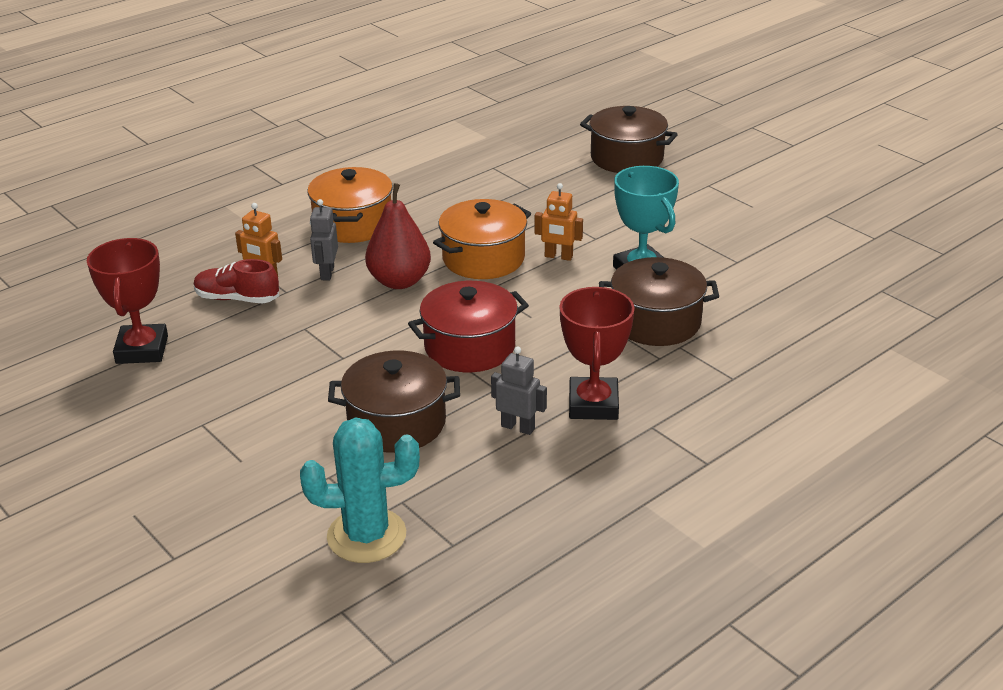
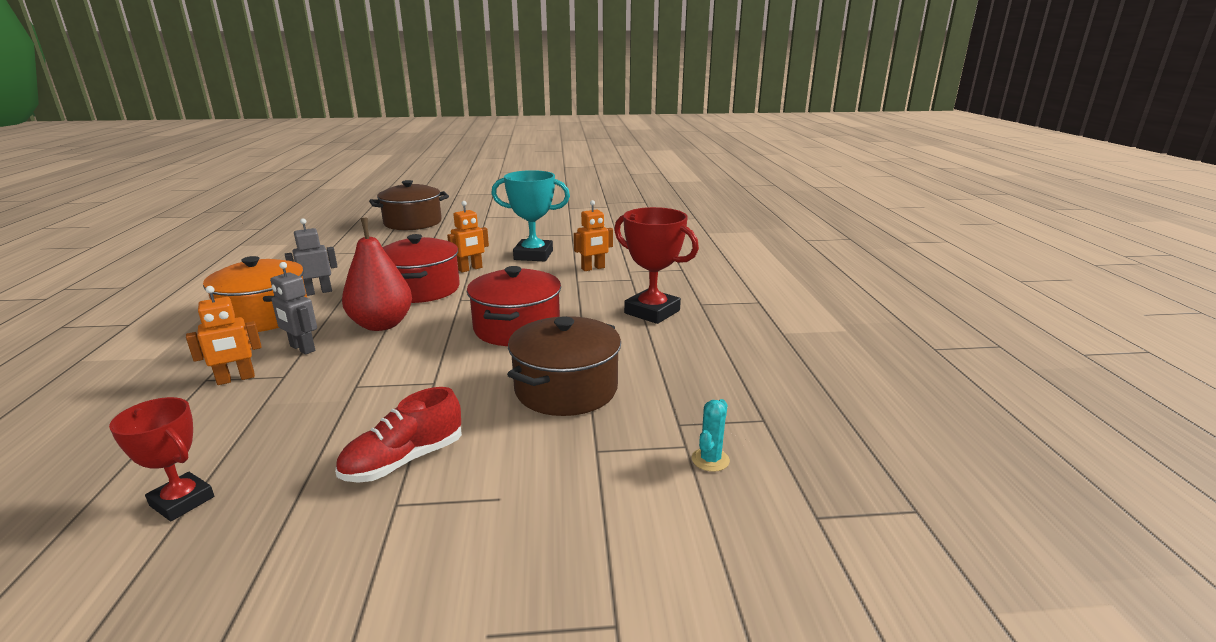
camera: 55 degrees left, 10 degrees down
(142, 350) = (182, 501): red trophy -> red trophy, size x0.63
(237, 299) = (235, 405): red shoe -> red shoe (404, 461)
(366, 536) = (710, 460): turquoise cactus -> turquoise cactus, size x0.42
(483, 259) = (421, 289): orange pot -> red pot
(518, 427) = (642, 344): grey robot -> grey robot (318, 292)
(656, 322) = (593, 268): brown pot -> orange robot

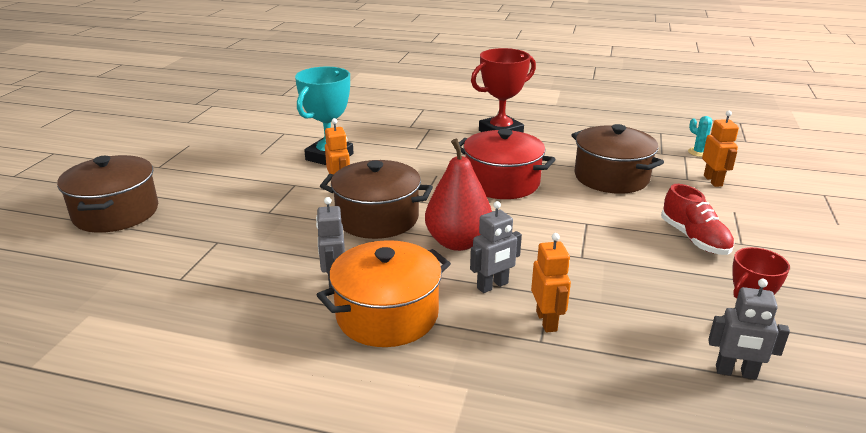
camera: 70 degrees left, 5 degrees up
(98, 495) = (736, 372): none -> grey robot
(421, 289) = (377, 218): red pot -> brown pot
(593, 268) = (391, 138): orange robot -> orange robot (713, 181)

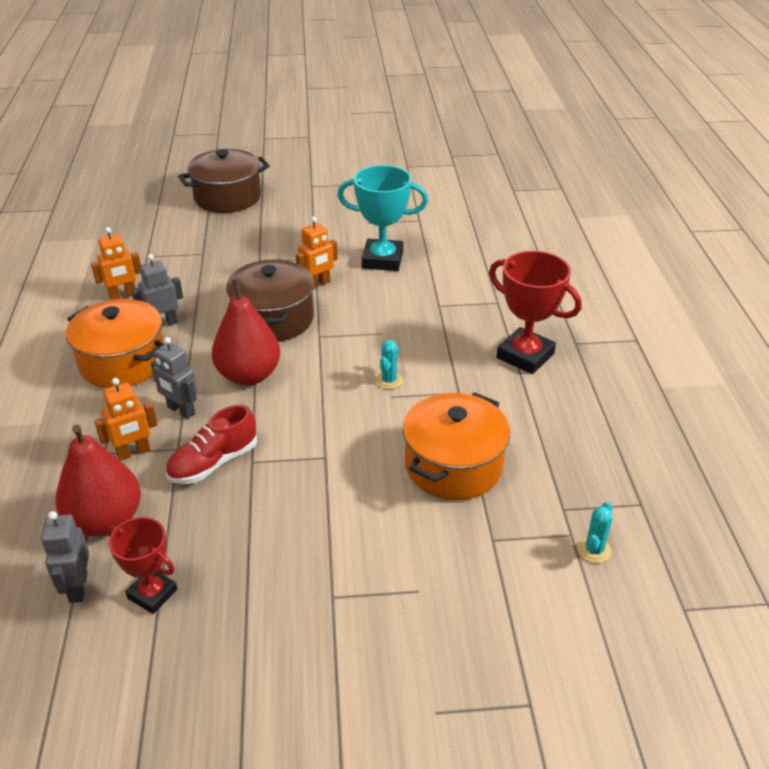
camera: 70 degrees right, 10 degrees up
(502, 182) = (389, 380): red pot -> turquoise cactus
(611, 177) = (453, 466): brown pot -> orange pot
(644, 348) = (105, 520): none -> red pear
(694, 239) = (325, 551): red shoe -> red shoe (213, 463)
(713, 181) = (501, 567): orange robot -> orange robot (123, 296)

